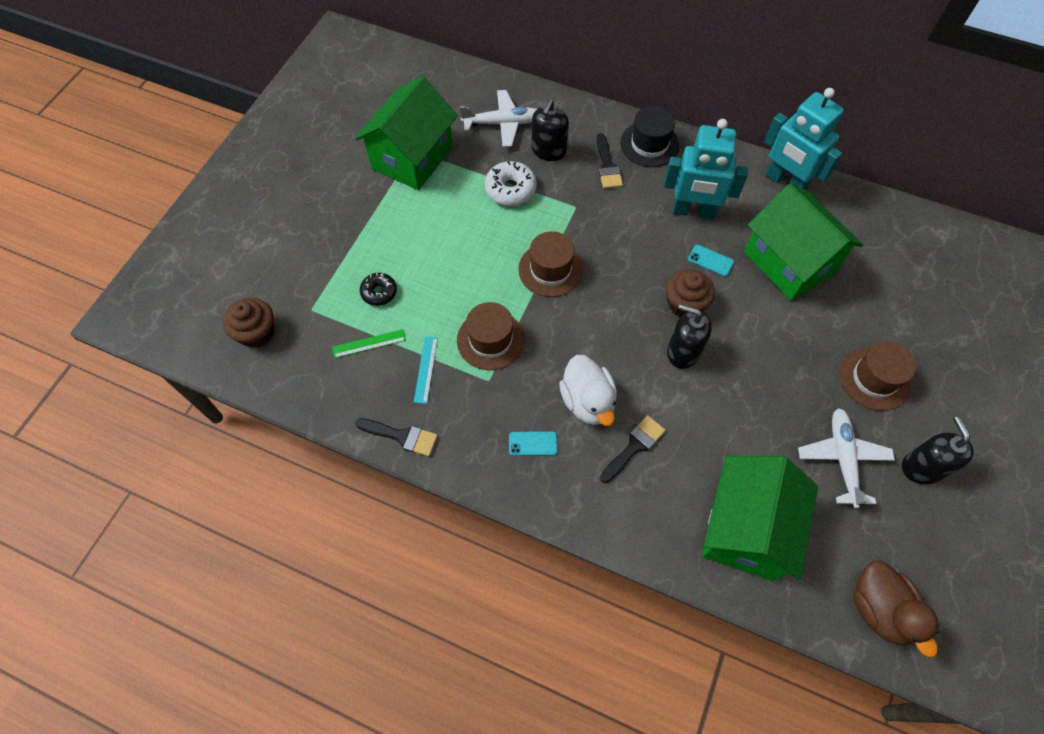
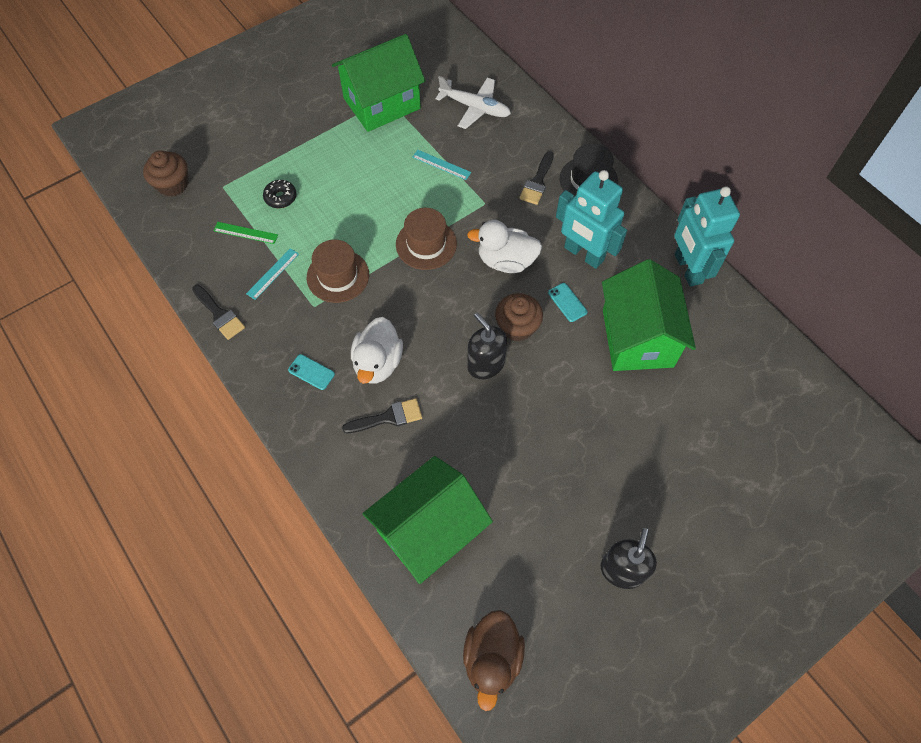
camera: 30 degrees right, 0 degrees up
(510, 189) = (441, 165): white donut -> turquoise ruler
(548, 151) = (496, 147): black soap dispenser -> none
(632, 250) = (506, 261): none -> white duck
(842, 459) = (555, 523): white plane -> none
(874, 378) = (638, 474): brown hat -> none

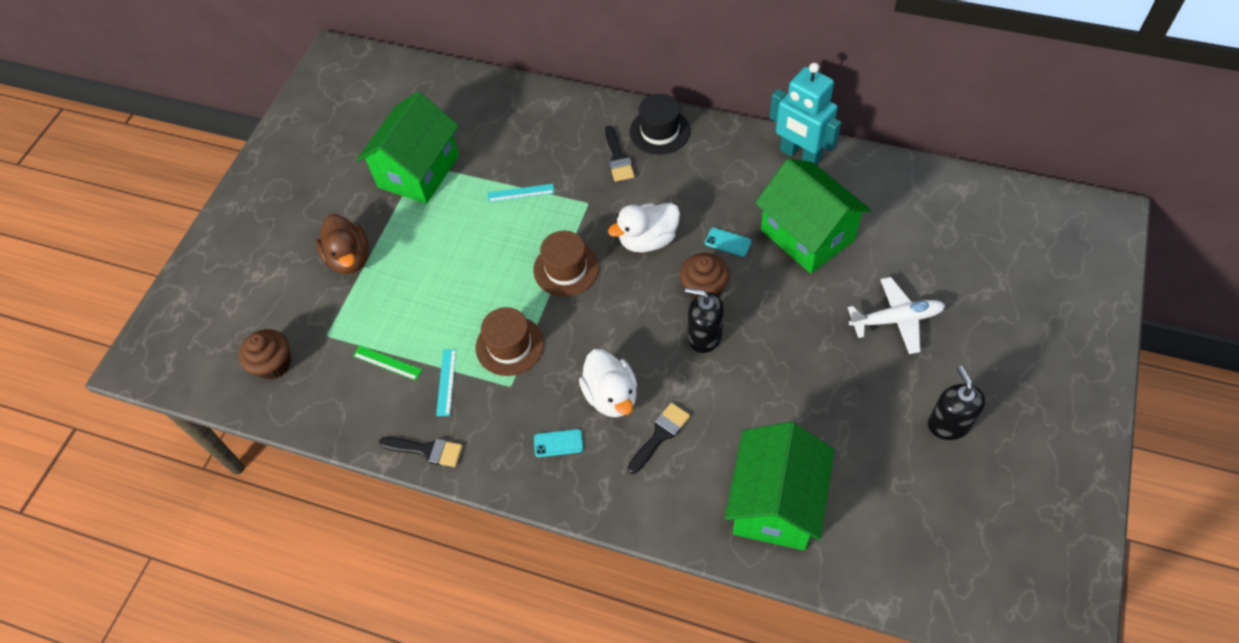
camera: 30 degrees left, 5 degrees down
(245, 233) = (387, 362): green ruler -> green ruler turned 45 degrees clockwise
(280, 197) = (394, 311): black donut -> none
(475, 107) = (508, 126): white plane -> white plane (896, 319)
(492, 658) = (911, 566): brown duck -> brown duck (349, 258)
(583, 254) = (707, 195): turquoise robot -> none

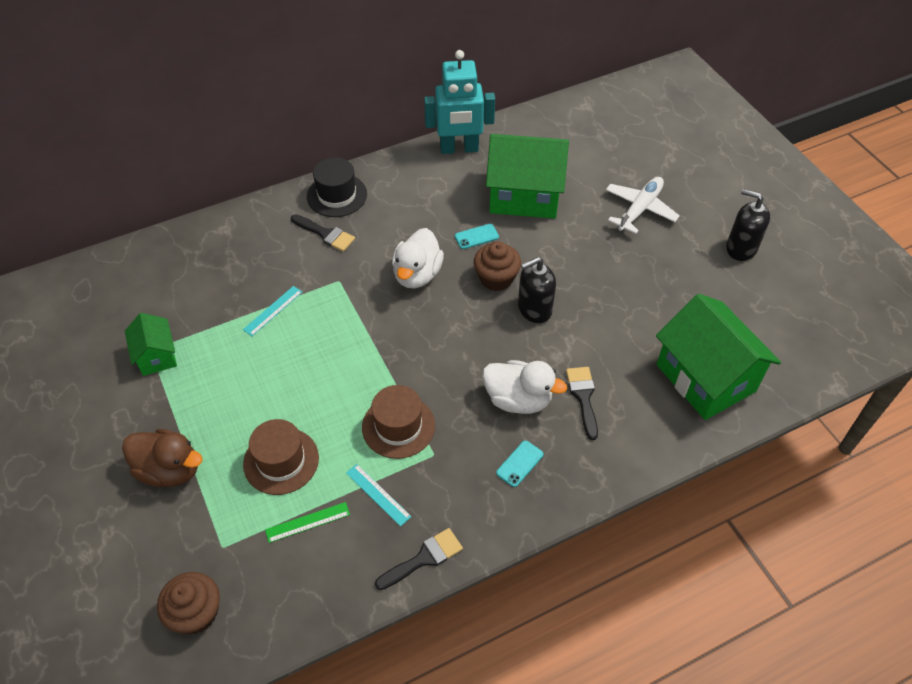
camera: 50 degrees left, 5 degrees down
(418, 171) = (156, 356): green house -> green house, size x0.52
(566, 269) = (377, 338): brown hat -> brown hat (281, 461)

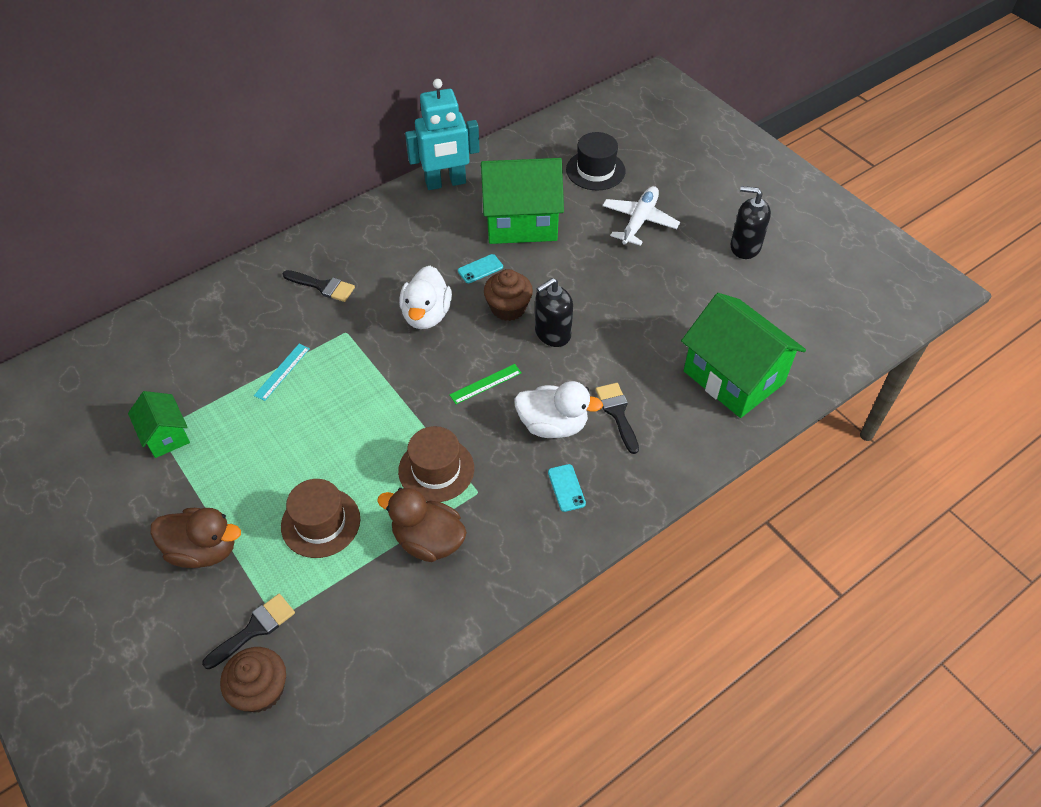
camera: 10 degrees left, 0 degrees up
(307, 522) = (360, 579): green ruler -> green ruler (485, 384)
(337, 195) = (327, 245): black hat -> black hat (595, 170)
(378, 494) = (428, 540): turquoise ruler -> brown duck
(424, 558) = (487, 596): black brush -> black brush (254, 629)
(519, 463) = (566, 488): turquoise phone -> turquoise phone turned 45 degrees counterclockwise

